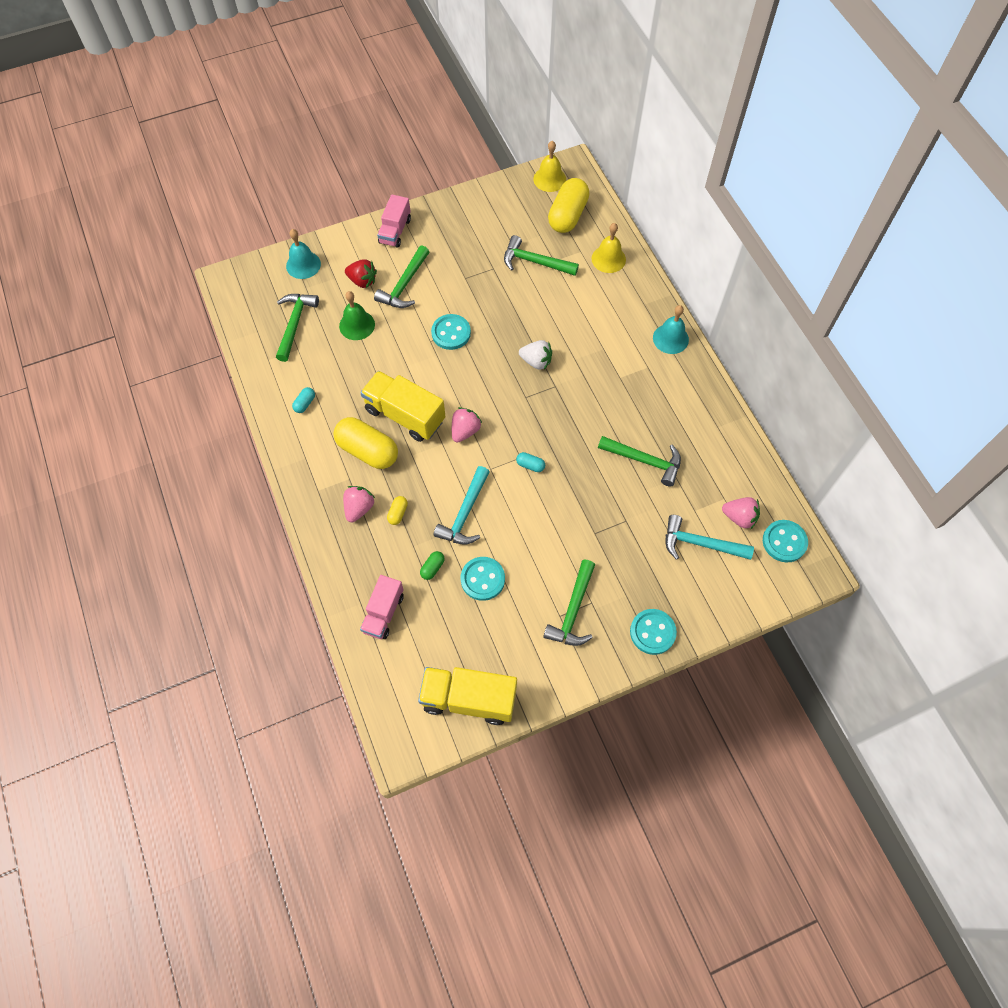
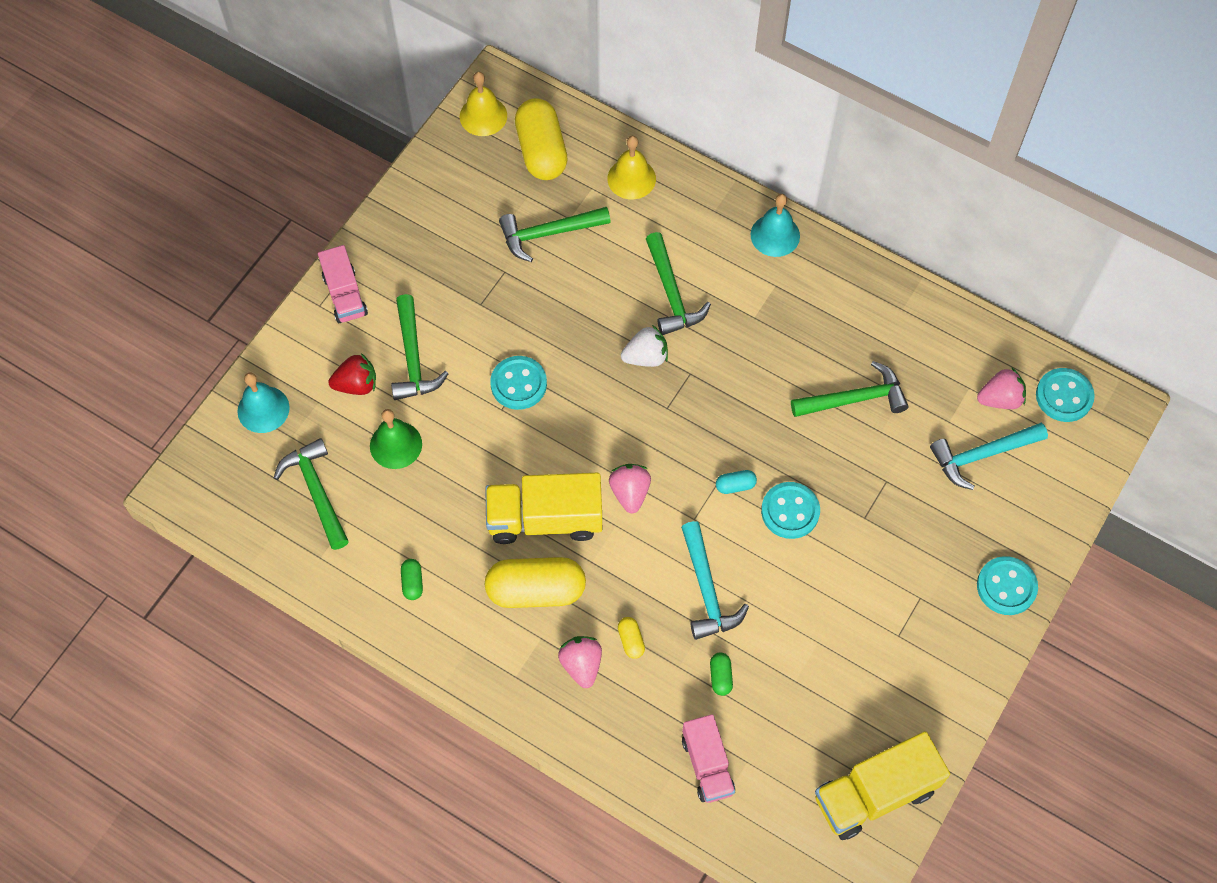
camera: 35 degrees left, 0 degrees up
(305, 403) = (412, 582): turquoise capsule -> green capsule
(482, 579) = (785, 651): turquoise button -> turquoise button (790, 511)
(573, 611) = (908, 620): green hammer -> green hammer (671, 293)

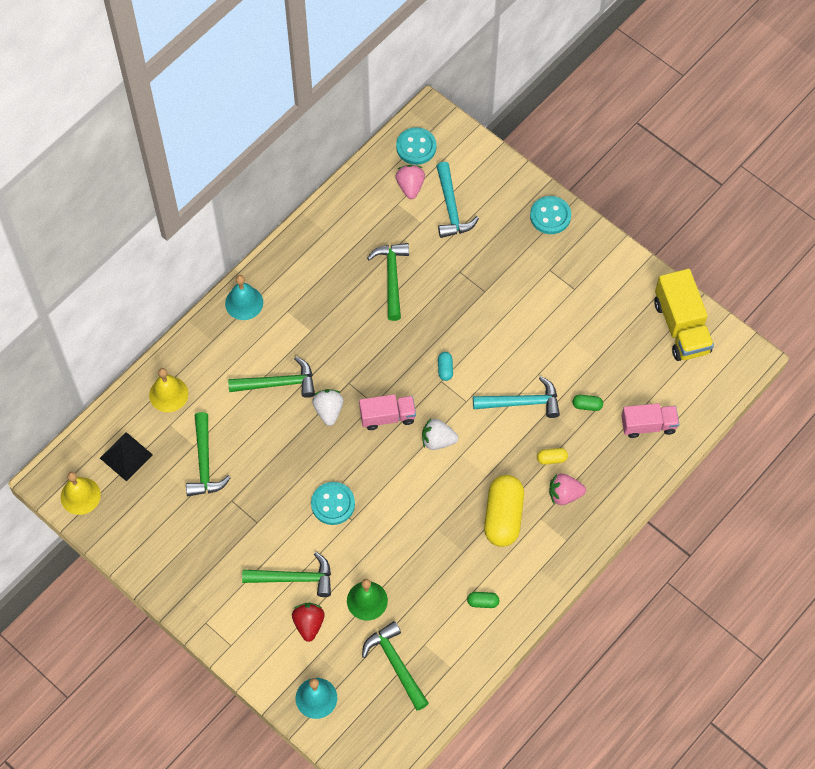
camera: 80 degrees left, 0 degrees up
(316, 491) = (395, 664): green hammer -> green hammer turned 75 degrees clockwise
(345, 295) = (226, 624): pink truck -> pink truck (387, 417)
(541, 151) = (126, 456): yellow capsule -> black pyramid
(545, 519) = (448, 502): yellow truck -> none
(630, 493) = (438, 440): pink strawberry -> white strawberry
(790, 511) = (471, 337): turquoise button -> none

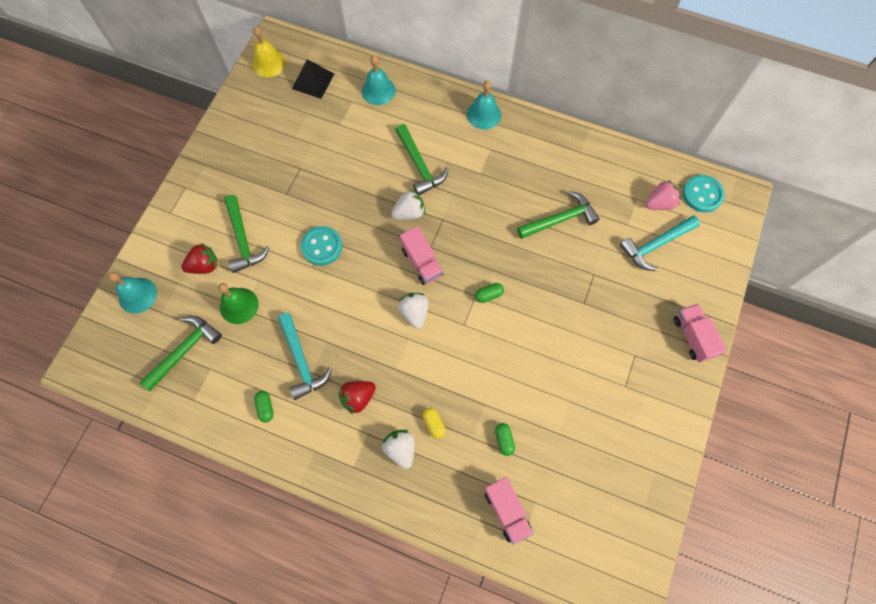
camera: 70 degrees right, 5 degrees up
(168, 394) = (378, 90): yellow bell -> turquoise bell
(204, 463) = (326, 137): green hammer -> none
(445, 369) = (488, 295): turquoise capsule -> green capsule
(503, 516) = (358, 398): yellow capsule -> red strawberry
(522, 402) = (482, 376): turquoise hammer -> turquoise hammer (301, 361)
(550, 216) = (693, 337): turquoise button -> pink truck
(564, 494) = (400, 449): pink strawberry -> white strawberry
(681, 327) = (633, 510): yellow truck -> none

